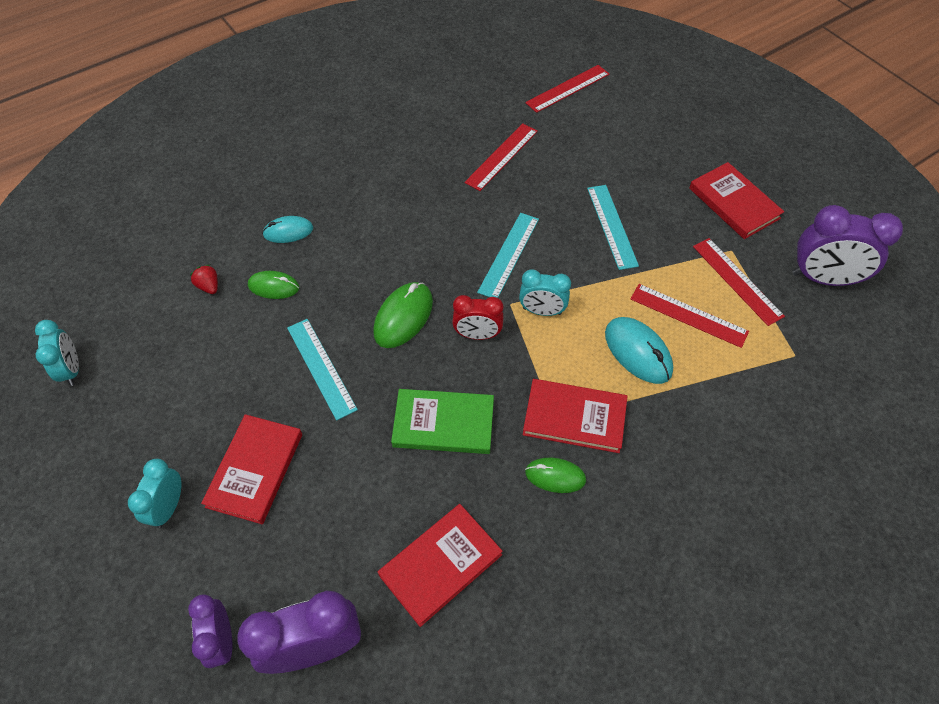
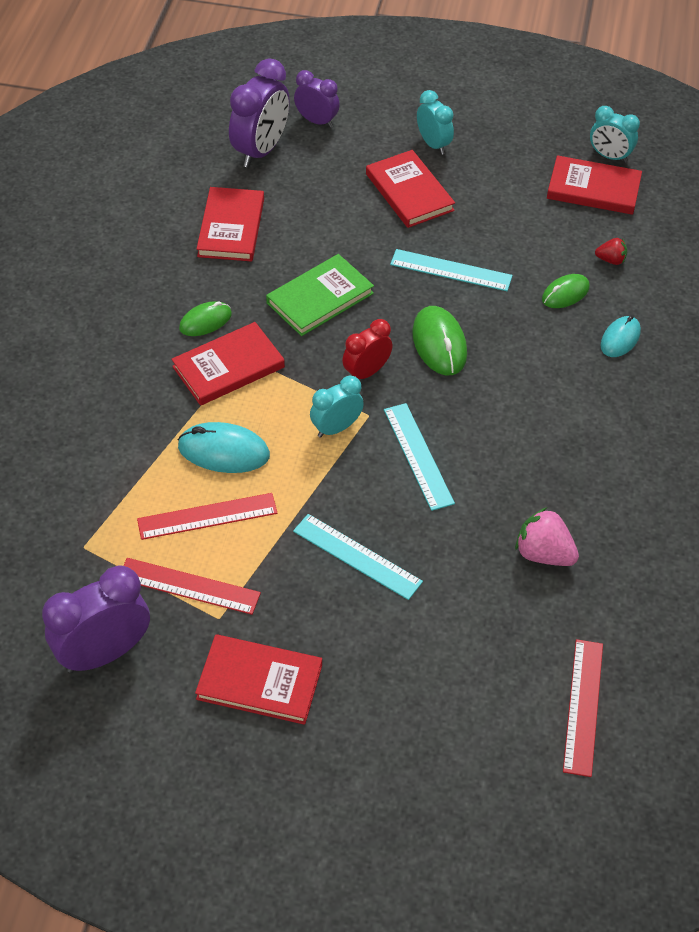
camera: 135 degrees right, 5 degrees down
(128, 351) = (593, 189): none -> red book
(502, 156) = (543, 553): red ruler -> pink strawberry

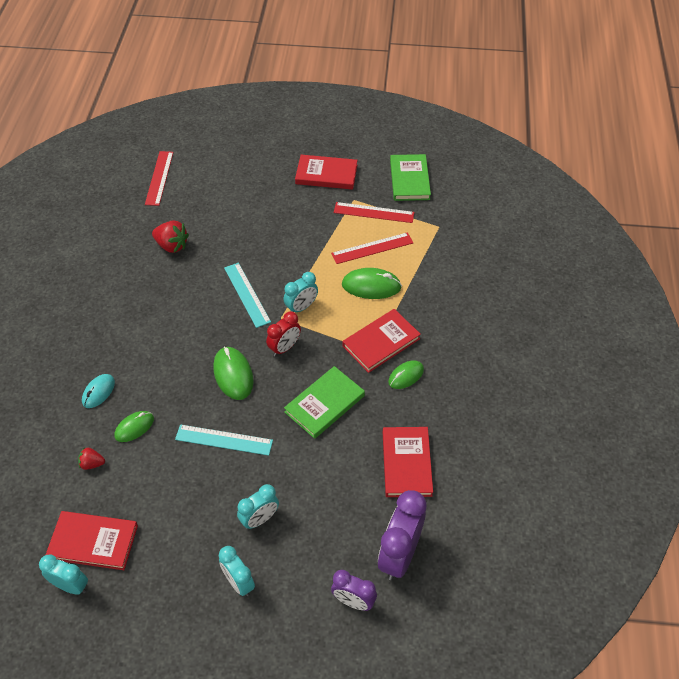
camera: 175 degrees right, 0 degrees up
(104, 653) = (409, 180): purple clock -> green book
(223, 451) = (371, 286): turquoise mouse -> green mouse
(357, 556) = (281, 235): turquoise ruler -> none
(409, 192) = (260, 519): red book -> turquoise clock
(543, 553) = (172, 246): pink strawberry -> red strawberry

